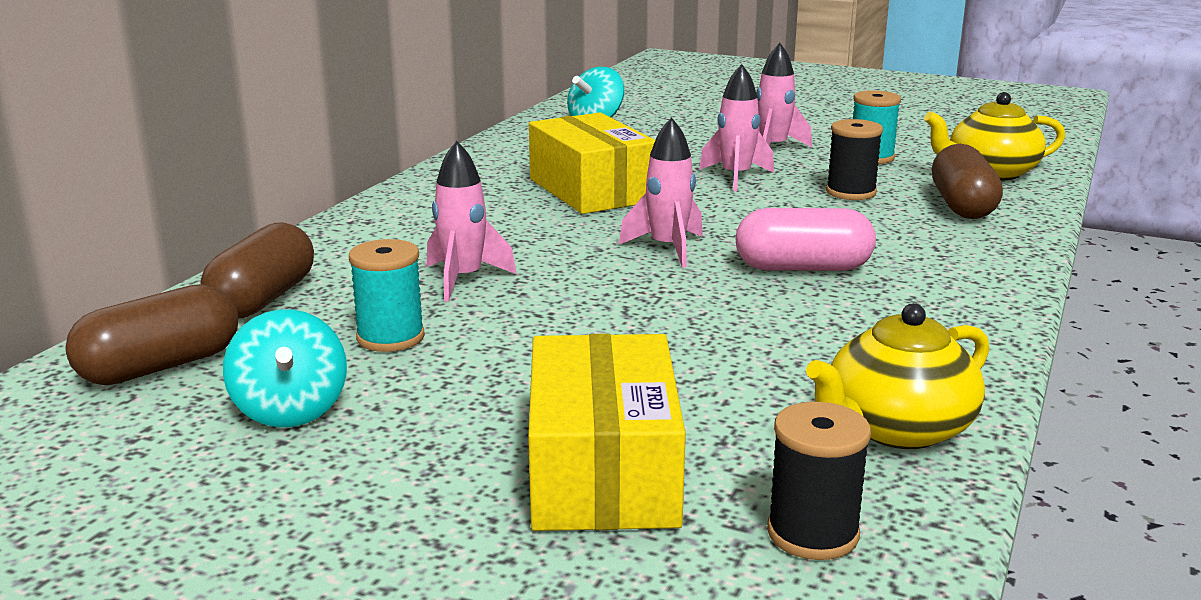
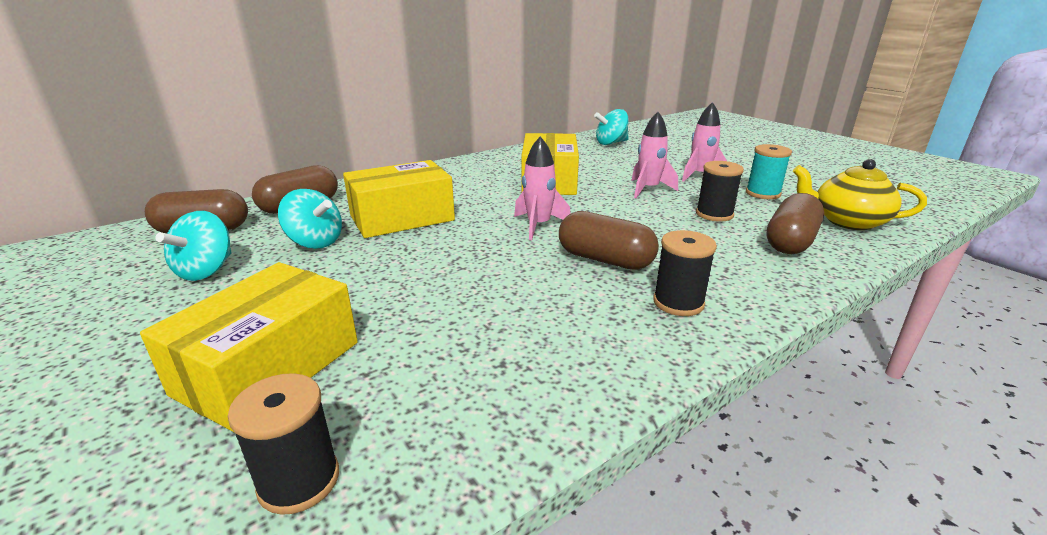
camera: 30 degrees right, 5 degrees up
(390, 337) = (315, 242): turquoise spool -> turquoise spinning top
(463, 279) = (402, 218): pink rocket -> yellow box
(803, 268) = (605, 260): pink capsule -> brown capsule
(896, 429) = (488, 411): yellow teapot -> none
(934, 291) = (678, 303): none -> black spool

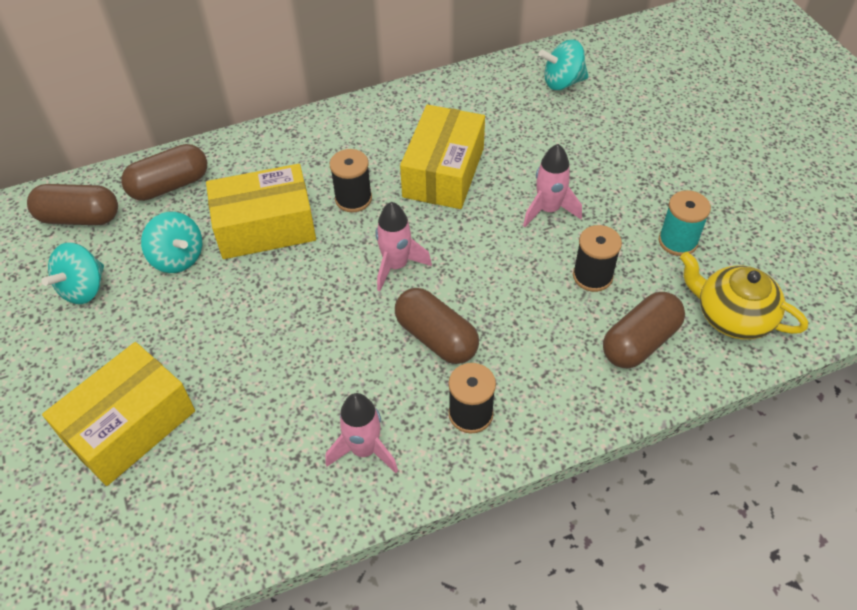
camera: 15 degrees right, 25 degrees up
(299, 481) = (143, 533): black spool -> black spool (353, 199)
(699, 175) = (628, 187): pink rocket -> pink rocket (364, 450)

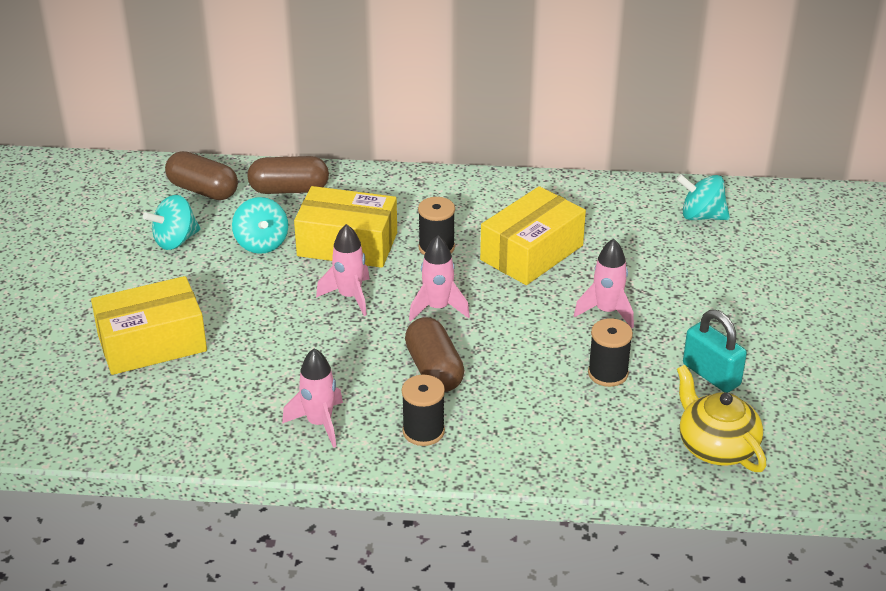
camera: 25 degrees right, 15 degrees down
(304, 286) = (350, 296): none -> pink rocket
(640, 341) = (612, 435): brown capsule -> none
(677, 241) = (711, 374): turquoise spool -> turquoise padlock

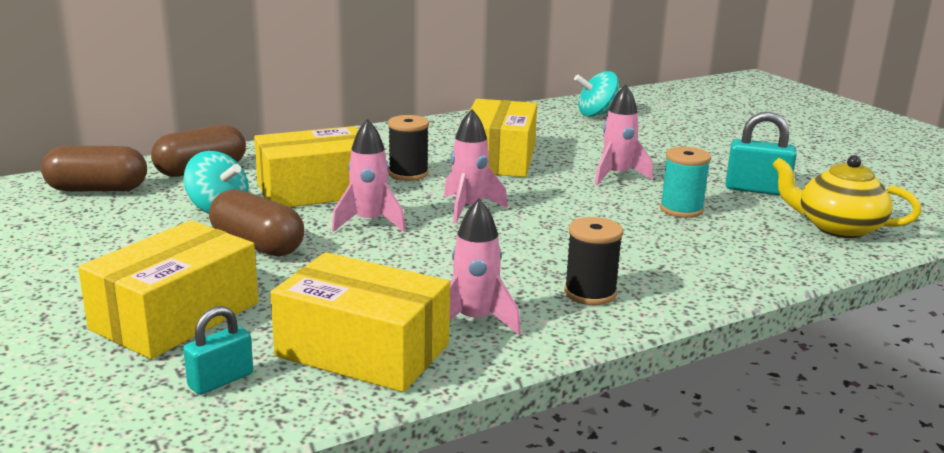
camera: 35 degrees left, 15 degrees down
(133, 408) = (221, 380): none -> turquoise padlock
(175, 241) = (106, 230): turquoise spinning top -> none
(229, 418) = (363, 350): none -> yellow box
(434, 370) = (530, 248): brown capsule -> brown capsule (258, 245)
(608, 373) = (681, 210): black spool -> turquoise spool

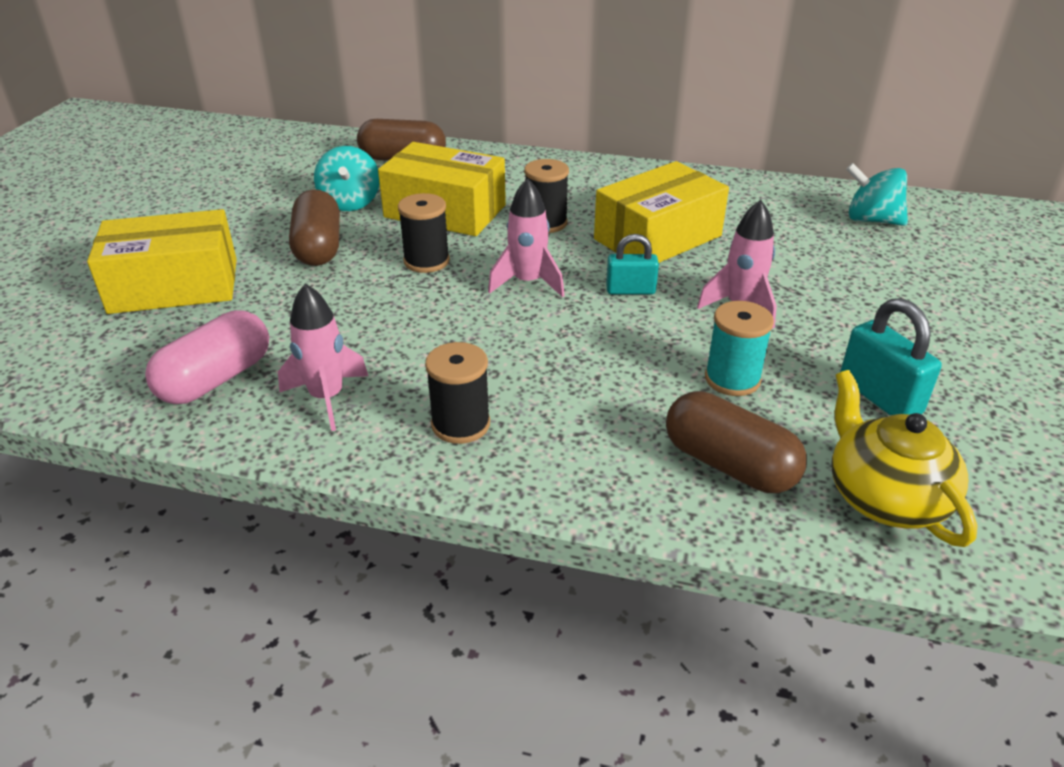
camera: 45 degrees right, 15 degrees up
(97, 189) = (313, 153): brown capsule -> brown capsule (729, 464)
(221, 380) = (108, 353): turquoise padlock -> turquoise padlock (630, 290)
(363, 350) = (216, 379): yellow box -> pink capsule
(369, 222) = (426, 261): pink rocket -> black spool

